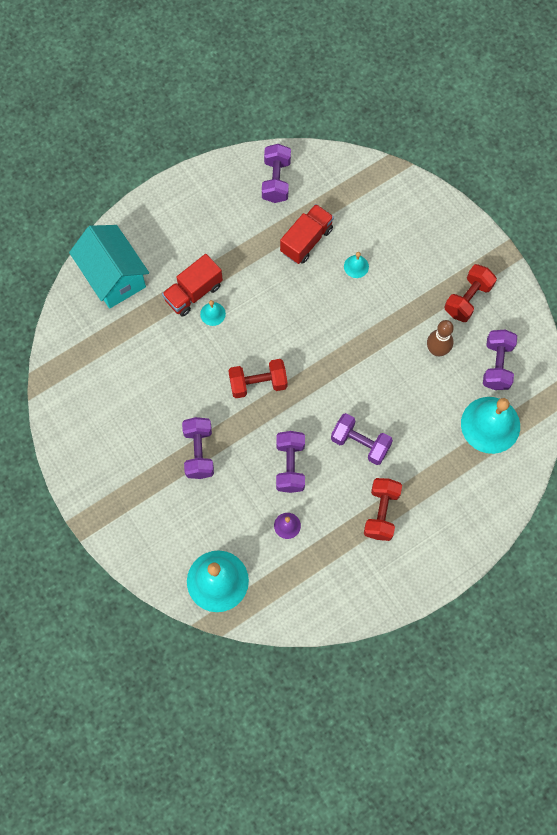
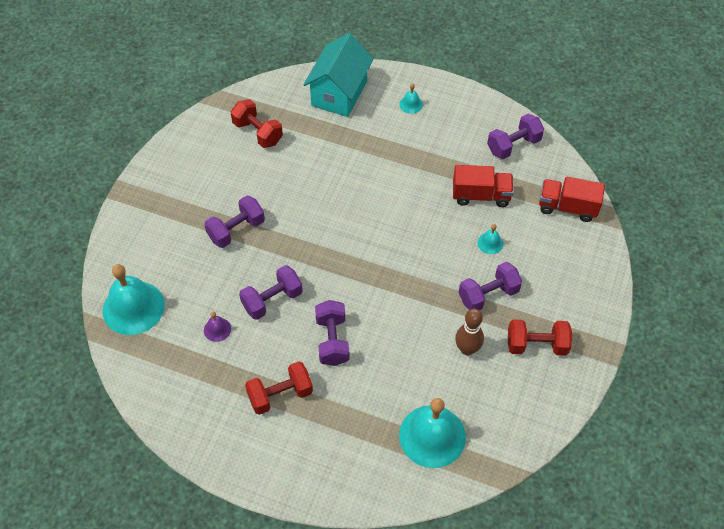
camera: 55 degrees right, 15 degrees down
(193, 293) = (369, 149): red truck -> red truck (567, 207)
(213, 314) = (362, 171): turquoise bell -> turquoise bell (411, 104)
(258, 383) = (327, 235): red dumbbell -> red dumbbell (258, 133)
(497, 365) = (494, 407): purple dumbbell -> purple dumbbell (488, 295)

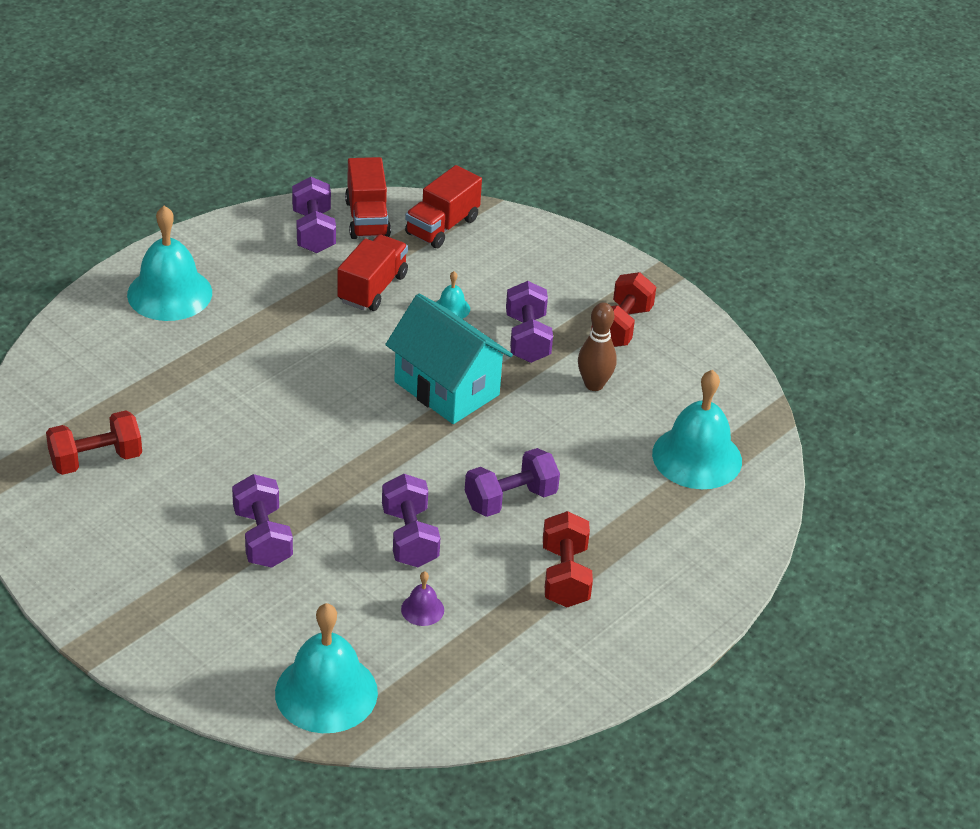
camera: 70 degrees left, 15 degrees down
(332, 340) = (510, 499): purple dumbbell -> purple dumbbell turned 45 degrees counterclockwise
(339, 93) = (90, 353): turquoise house -> turquoise house (446, 388)
(411, 104) = (169, 293): turquoise bell -> turquoise bell, size x2.27
(546, 166) = (367, 219): none -> red truck

